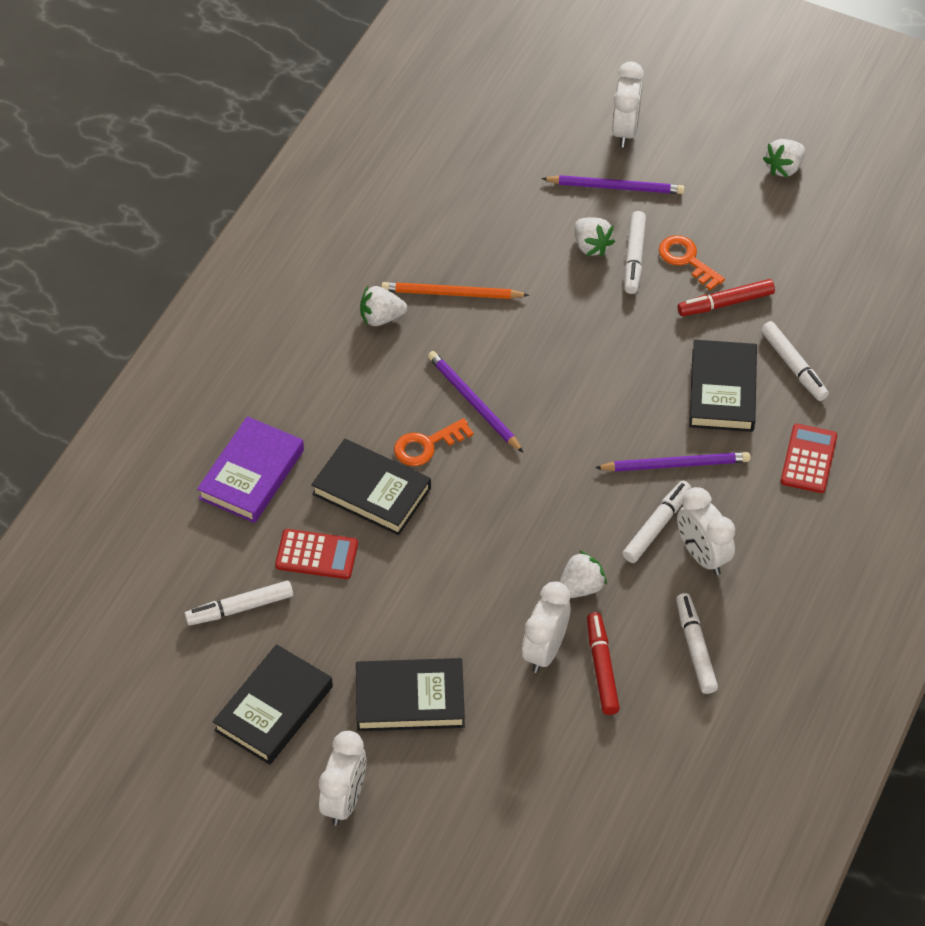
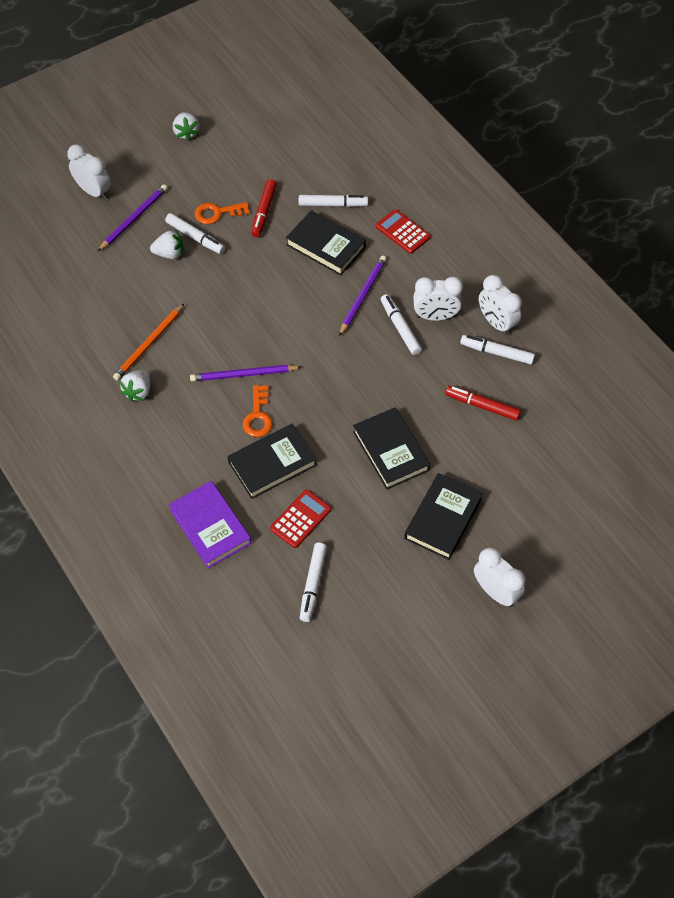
camera: 60 degrees left, 5 degrees up
(274, 708) = (403, 600): black book -> black book (391, 451)
(545, 650) = (452, 429): white clock -> white clock (496, 323)
(580, 587) = (418, 388): white strawberry -> none

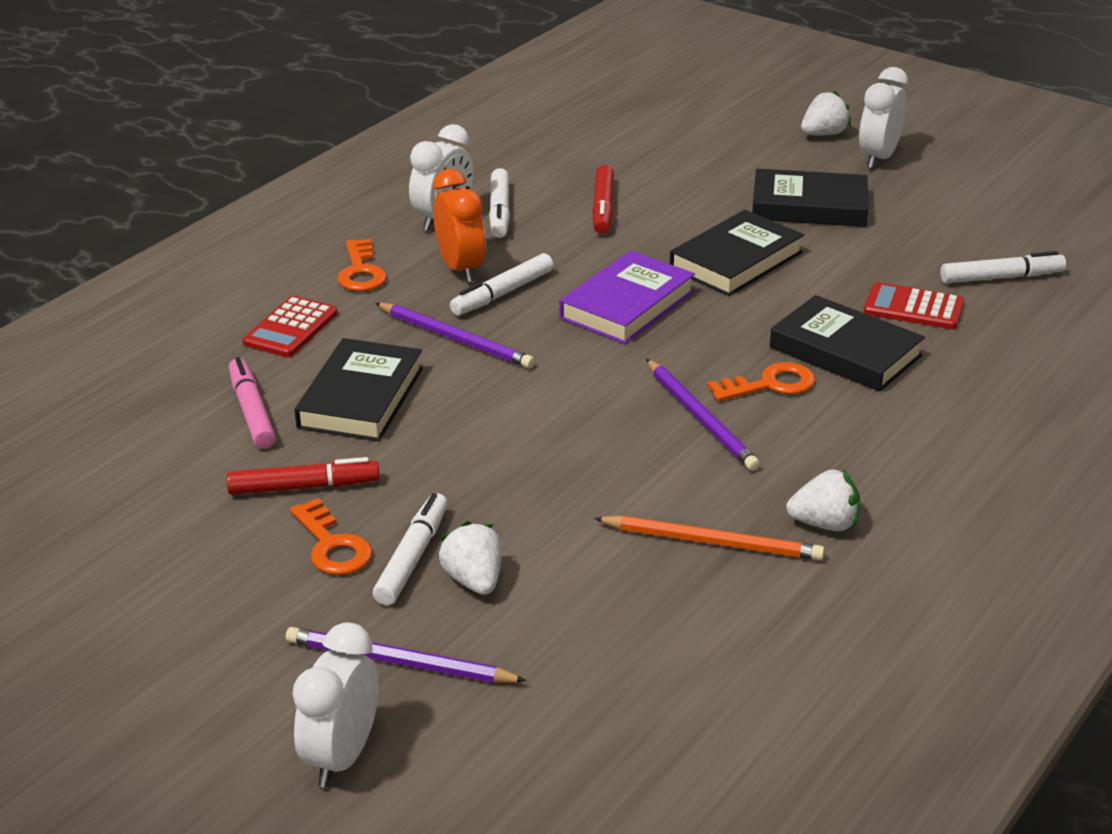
camera: 110 degrees left, 25 degrees down
(186, 133) = (96, 658): white strawberry -> white strawberry (823, 134)
(210, 527) = (1003, 380): purple book -> purple book (627, 305)
(333, 204) = (252, 412): white marker -> pink marker
(363, 296) = (456, 339): purple pencil -> purple pencil turned 150 degrees counterclockwise
(435, 316) = (460, 269): white clock -> orange clock
(450, 272) = (361, 272): none -> orange key

